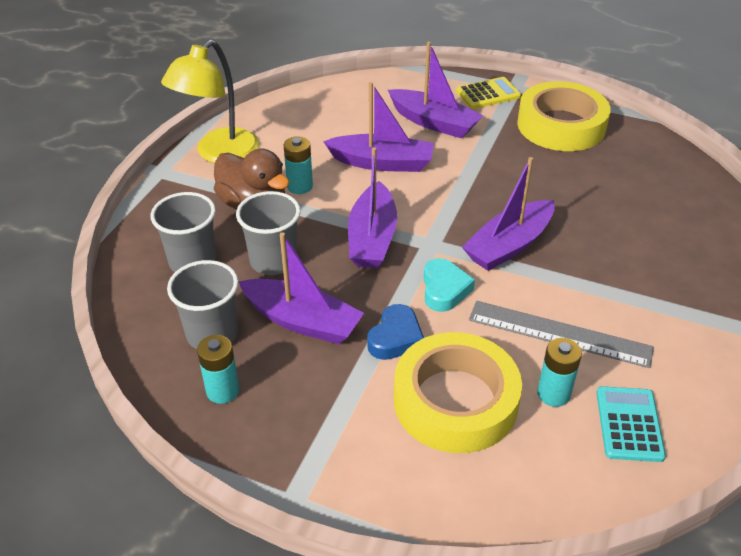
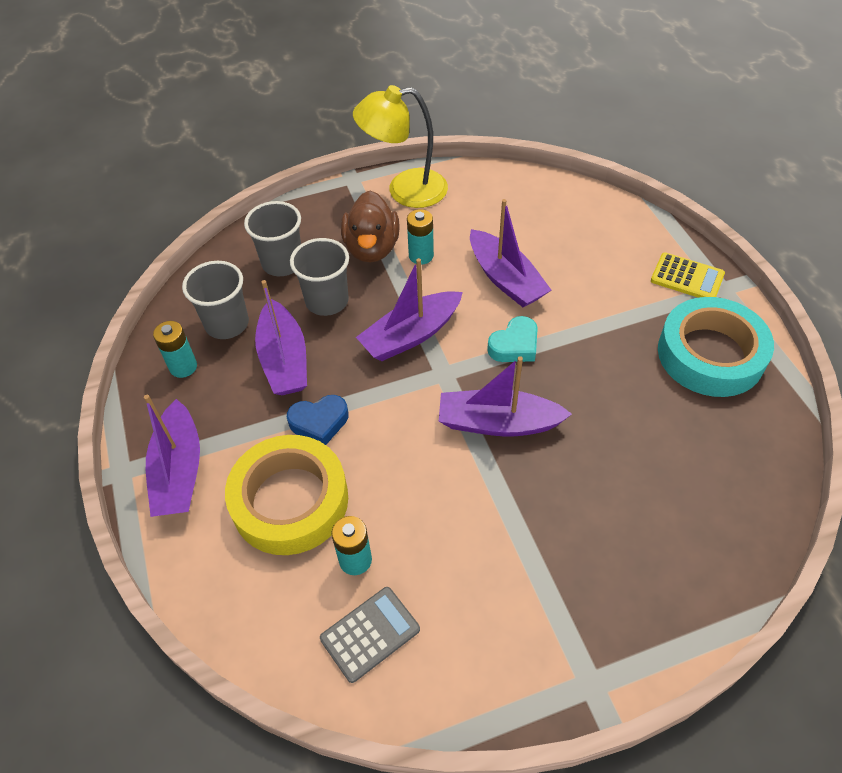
camera: 50 degrees right, 10 degrees up
(434, 122) = (598, 272): purple boat -> purple boat (179, 471)
(444, 289) = (400, 416): turquoise heart -> turquoise heart (514, 345)
(559, 333) = (428, 523): grey ruler -> none
(561, 125) = (710, 354): yellow tape -> turquoise tape
(629, 424) = (370, 634): turquoise calculator -> grey calculator

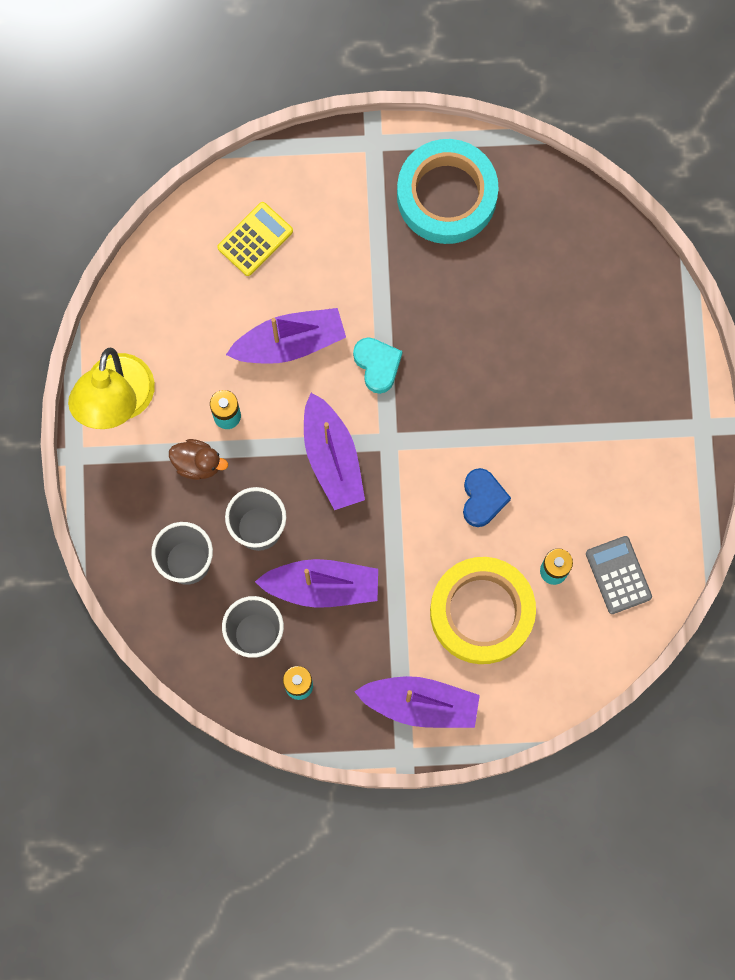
camera: 75 degrees left, 25 degrees up
(319, 422) = (407, 569): blue heart -> blue heart (482, 499)
(372, 248) = (198, 463): brown duck -> brown duck, size x0.61
(498, 423) = (459, 412): purple boat -> none
(687, 277) = (349, 169): yellow calculator -> yellow calculator (255, 239)

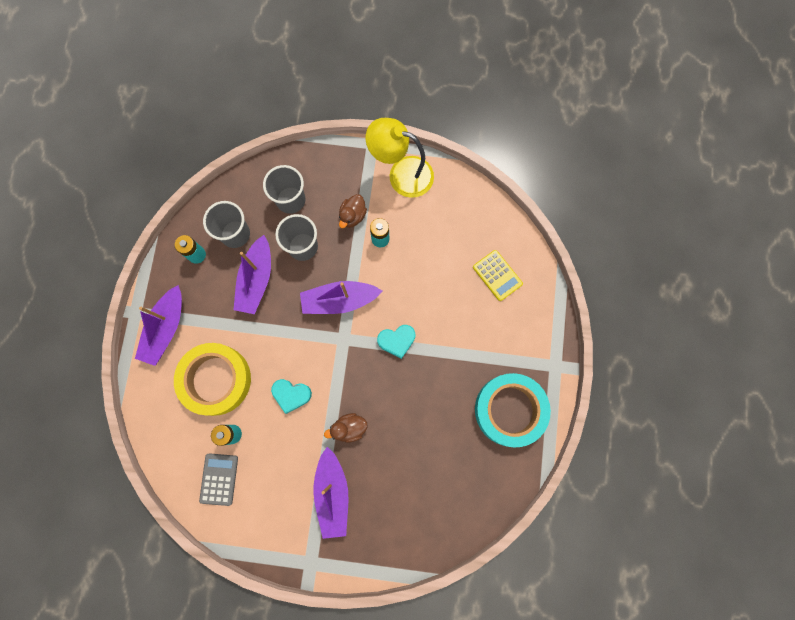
camera: 100 degrees right, 0 degrees up
(290, 342) = (422, 286): purple boat -> purple boat (332, 493)
(482, 499) = (291, 395): blue heart -> turquoise heart
(513, 409) = (349, 428): none -> brown duck
(618, 575) = (219, 479): grey calculator -> grey calculator turned 75 degrees counterclockwise

